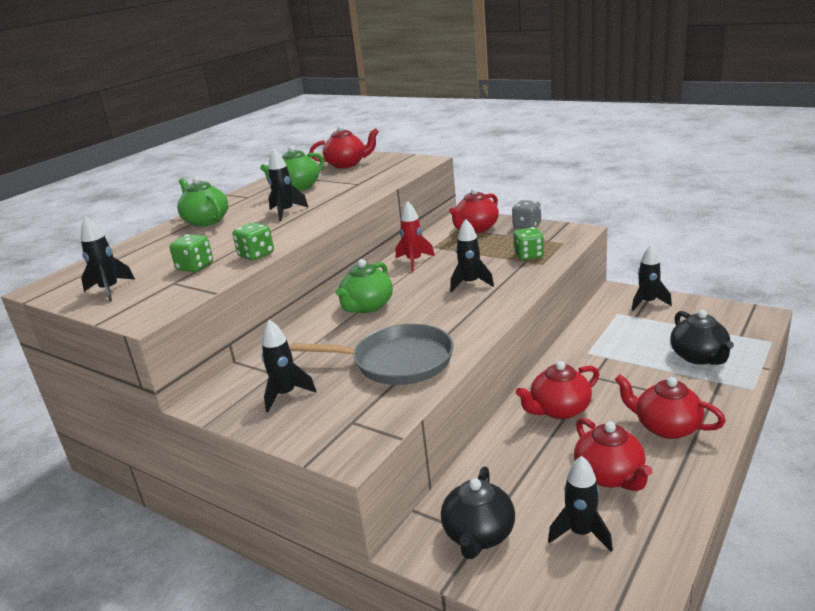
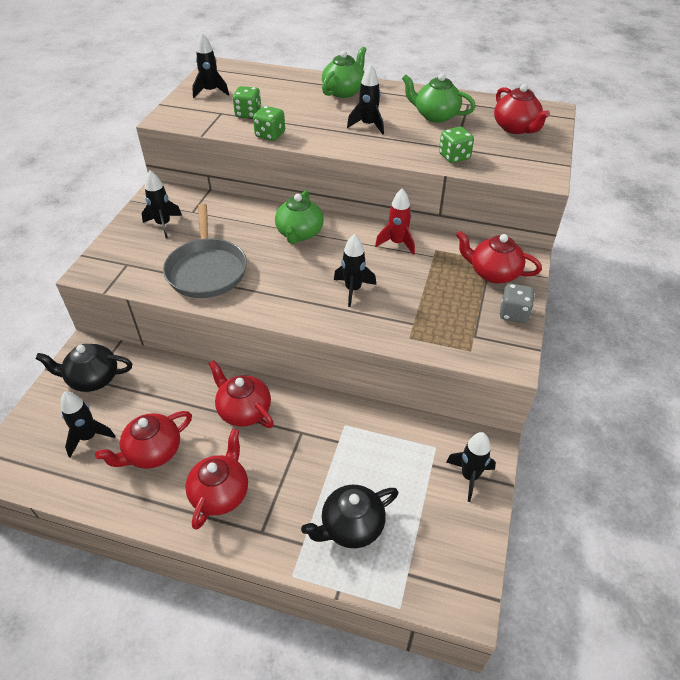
camera: 70 degrees right, 20 degrees up
(367, 306) = (299, 233): green teapot -> green teapot turned 90 degrees counterclockwise
(529, 256) = (428, 324): green dice -> green dice (454, 157)

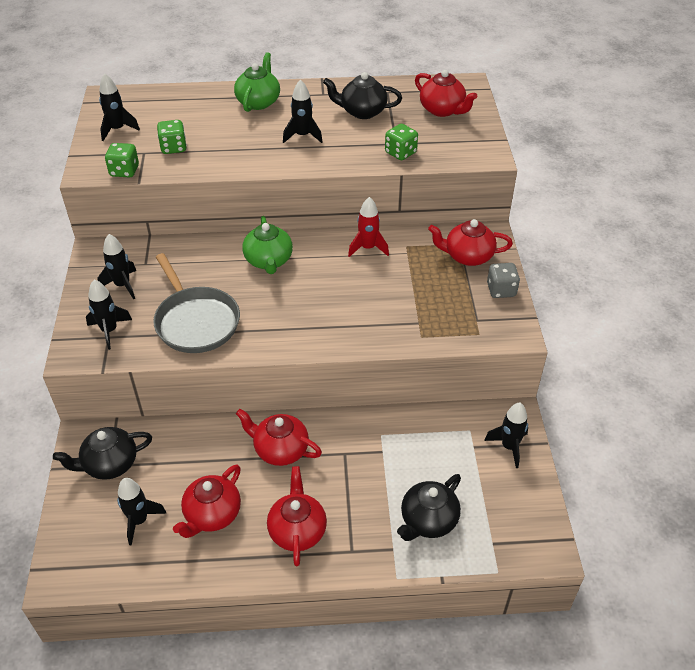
camera: 20 degrees left, 0 degrees up
(270, 135) = (210, 167): green dice -> green dice (124, 171)
(353, 290) = (348, 305): black rocket -> black rocket (109, 331)
(435, 116) = (362, 112): green teapot -> black teapot

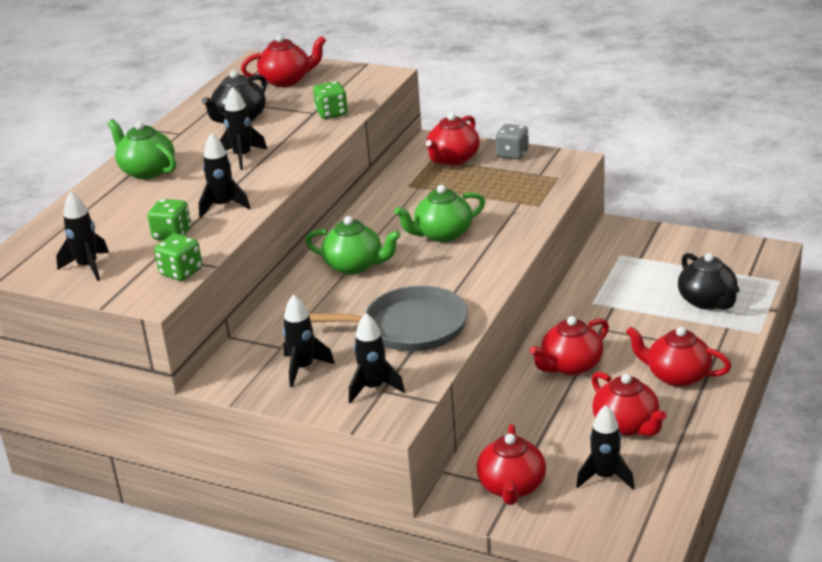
camera: 60 degrees left, 15 degrees down
(110, 464) = (511, 487): black teapot -> red teapot
(340, 293) = (442, 234): none -> green teapot
(368, 248) = (391, 206): red rocket -> none
(509, 447) = (652, 240): black rocket -> black rocket (223, 206)

